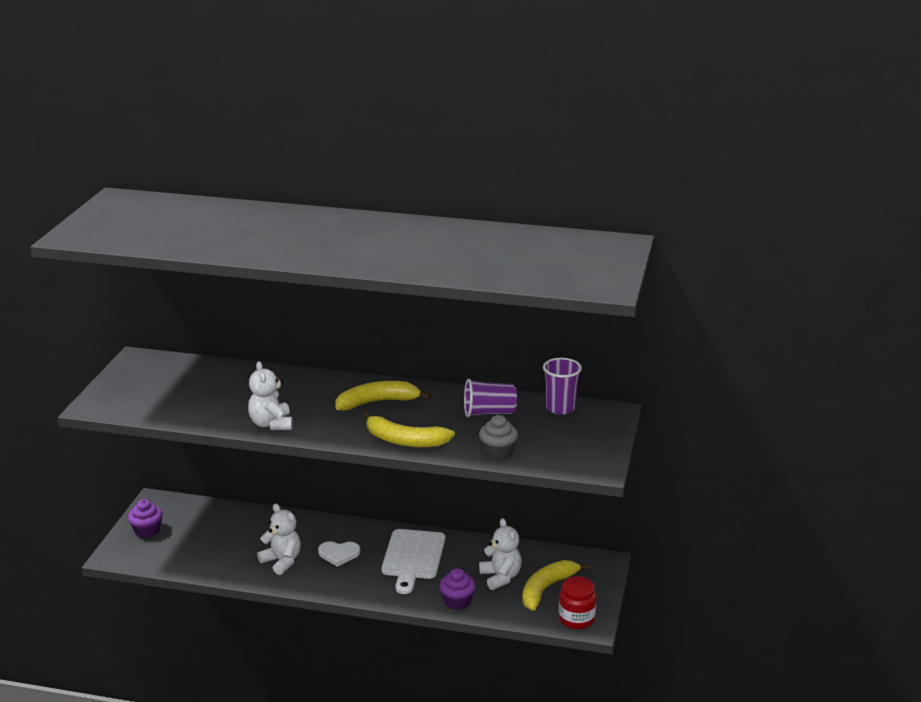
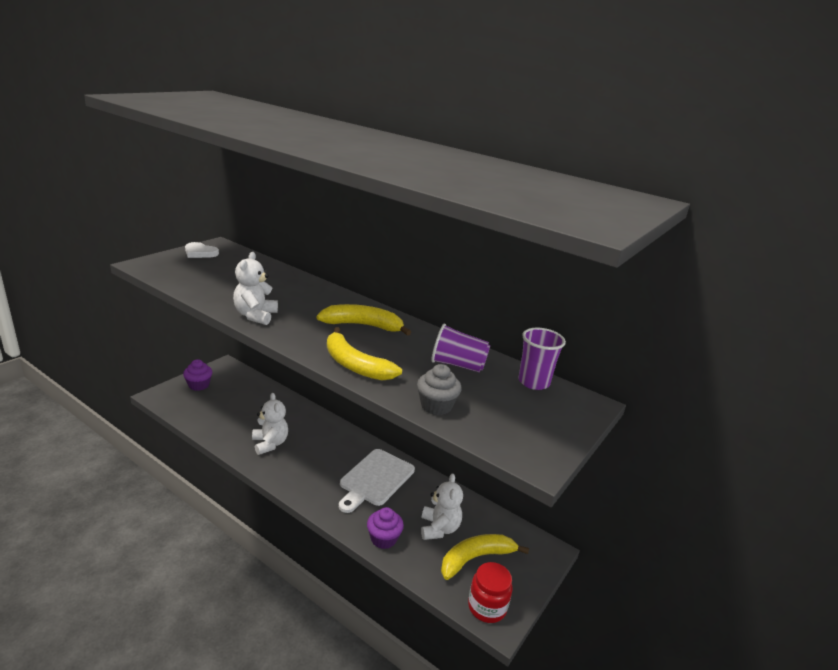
camera: 20 degrees right, 0 degrees up
(339, 554) = (318, 454): white heart -> white heart (200, 252)

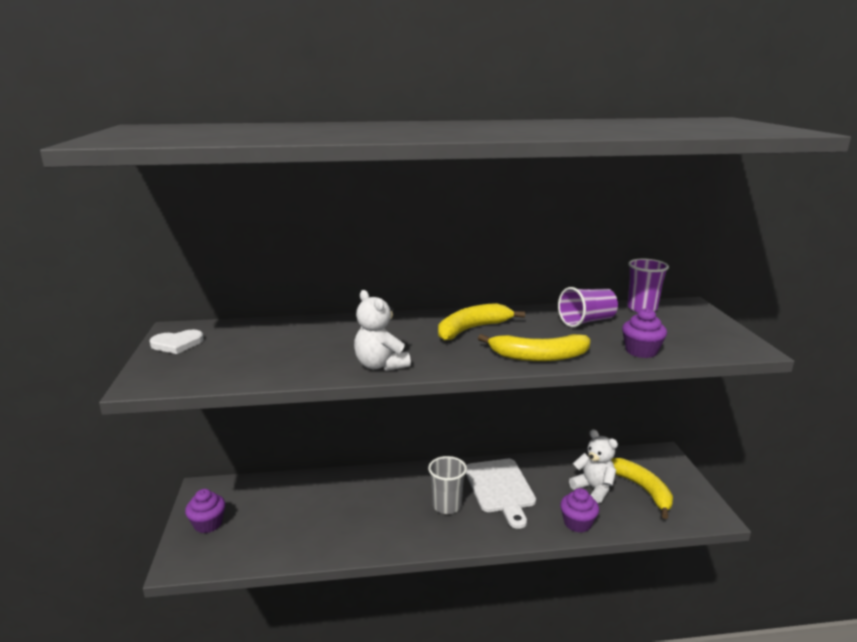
camera: 40 degrees left, 5 degrees down
(270, 444) = (375, 523): white teddy bear -> none
(324, 464) = (447, 506): none -> grey cup
(436, 406) = (641, 351): grey cupcake -> purple cupcake
(476, 558) = (642, 490): yellow banana -> yellow banana turned 135 degrees clockwise
(487, 607) = (695, 513): red jar -> none

